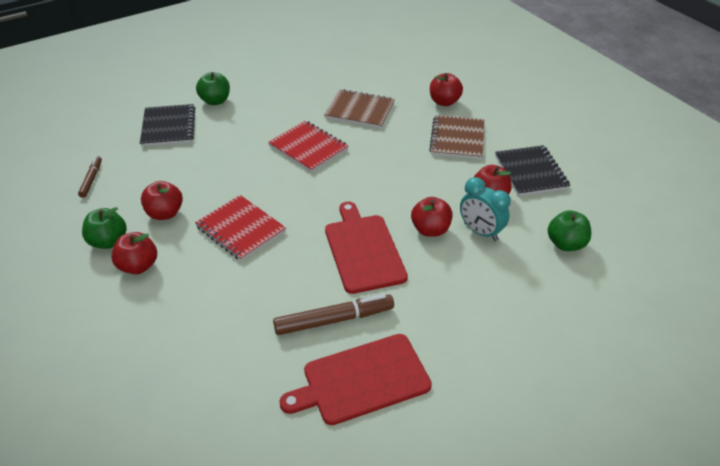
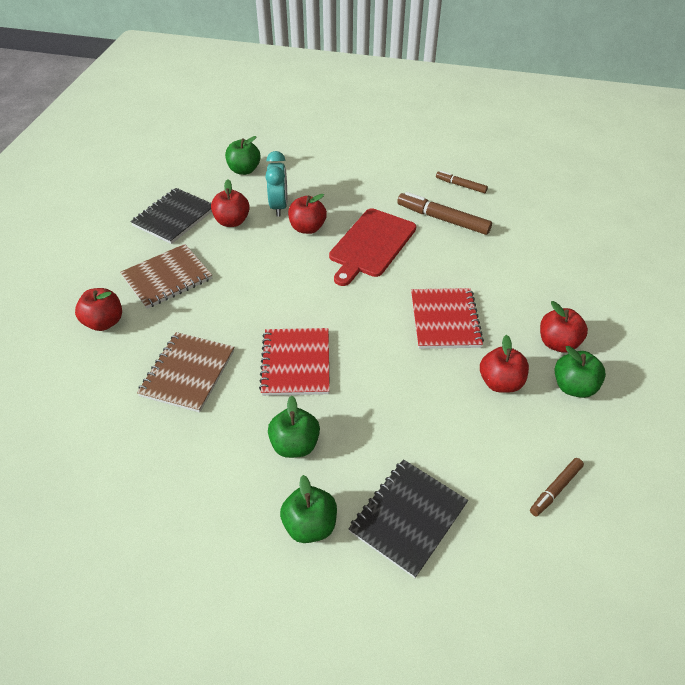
camera: 135 degrees left, 5 degrees up
(259, 119) = (295, 445): none -> green apple
(360, 110) = (187, 373): brown notebook -> brown notebook turned 45 degrees clockwise
(362, 380) = (461, 185): red cutting board -> brown marker

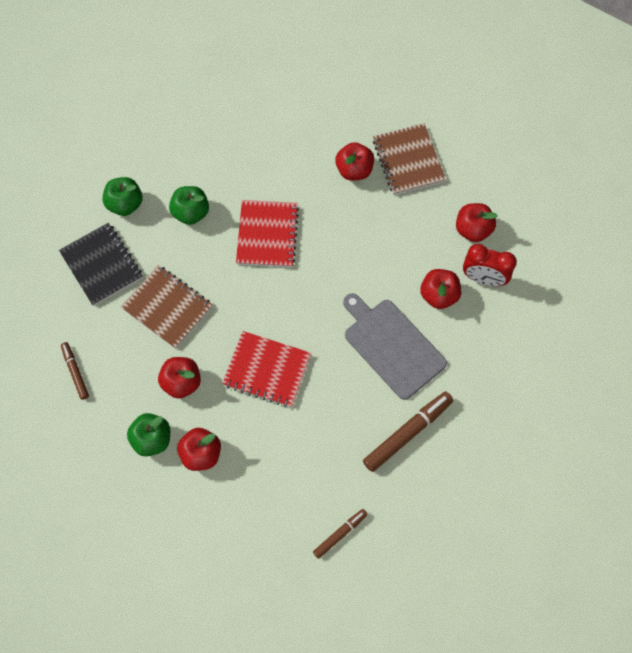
camera: 110 degrees right, 20 degrees up
(104, 322) = (369, 107): red apple -> red apple (354, 170)
(174, 217) = (497, 180): black notebook -> none
(187, 373) = (289, 157): brown notebook -> brown notebook (167, 307)
(244, 170) = (561, 261): green apple -> none
(279, 206) = (483, 278): turquoise clock -> red clock
(295, 363) = (267, 235): red notebook -> red notebook turned 75 degrees clockwise
(371, 245) = (392, 346): red cutting board -> grey cutting board
(461, 185) = (460, 481): brown marker -> brown marker (340, 534)

